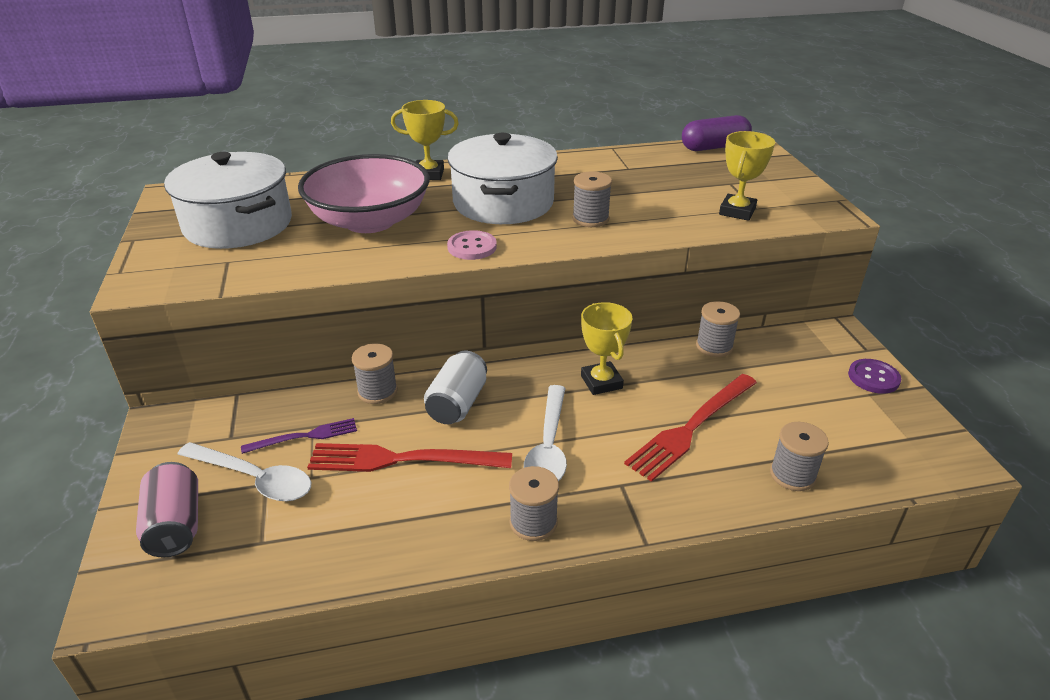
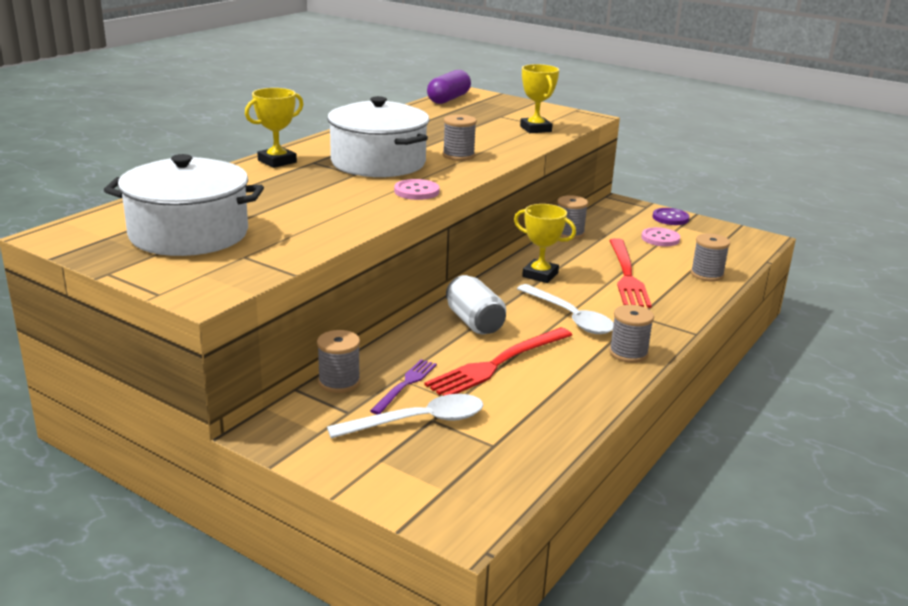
camera: 45 degrees left, 10 degrees down
(176, 525) = (415, 471): pink can -> none
(370, 221) = (302, 200): pink bowl -> none
(377, 391) = (405, 339): grey spool -> grey spool (339, 382)
(813, 399) = (660, 238): none -> pink button

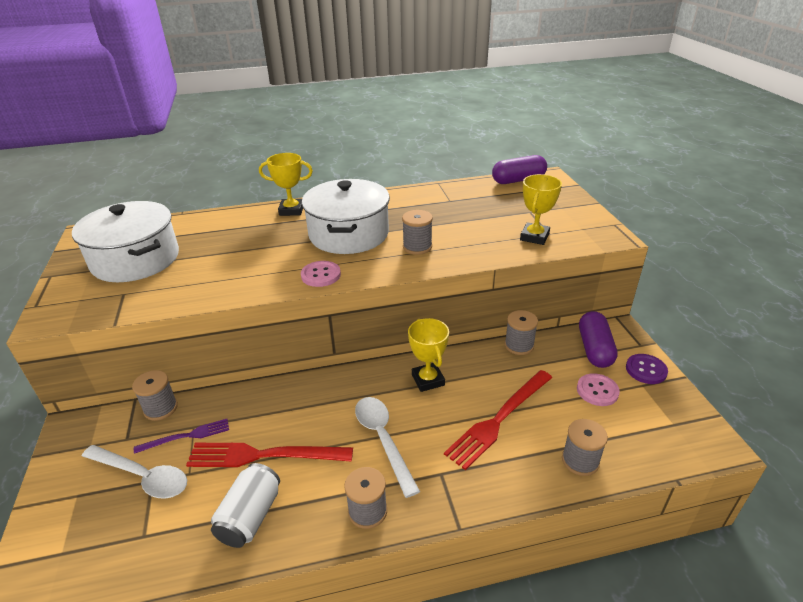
camera: 45 degrees right, 10 degrees up
(474, 322) = (311, 403): white can -> white can (250, 516)
(570, 317) = (383, 439): white spoon -> white spoon turned 150 degrees clockwise
(622, 218) = (594, 349): none -> purple capsule

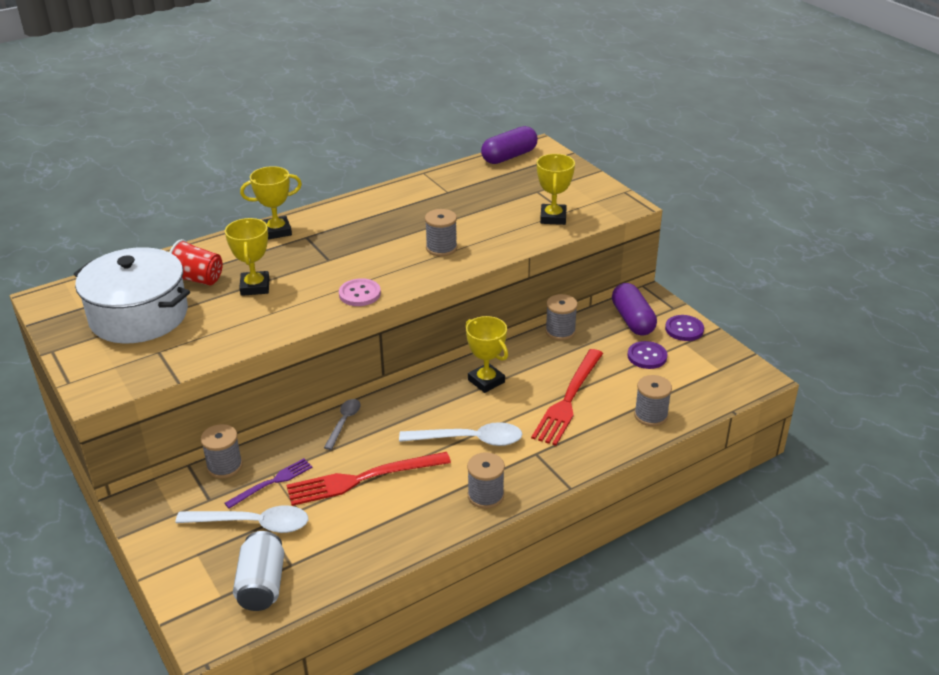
camera: 20 degrees left, 0 degrees up
(203, 238) = (198, 279): none -> red cup
(241, 252) = (255, 287): none -> yellow trophy
(250, 516) = (382, 526): white can -> white can (262, 585)
(282, 391) = (344, 422): none -> grey spoon
(349, 234) = (360, 247): white pot -> none
(383, 439) = (469, 440): white spoon -> white spoon turned 135 degrees clockwise
(597, 391) = (647, 356): pink button -> purple button

